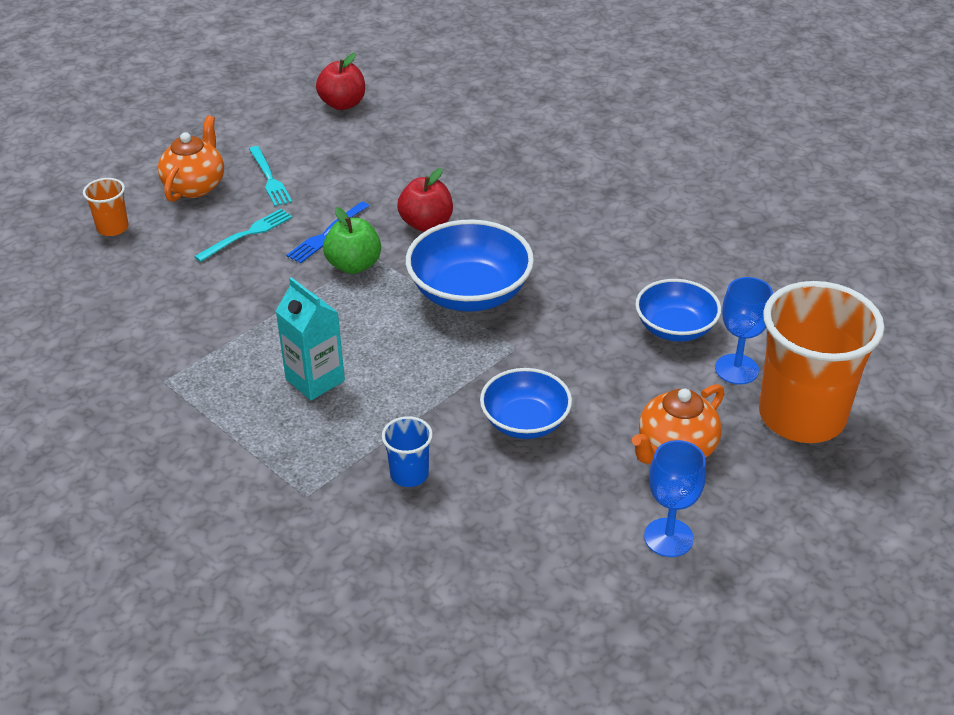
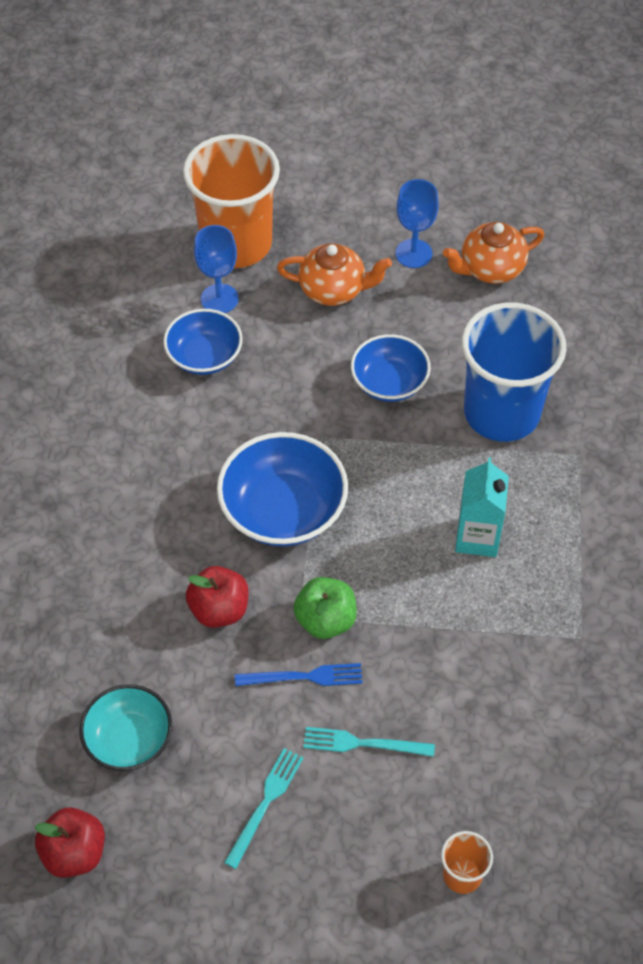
camera: 130 degrees left, 15 degrees up
(195, 186) = (336, 863): orange teapot -> orange teapot (490, 269)
(384, 149) = (129, 739): none -> turquoise bowl
(409, 474) = (501, 413): blue cup -> blue cup, size x2.34

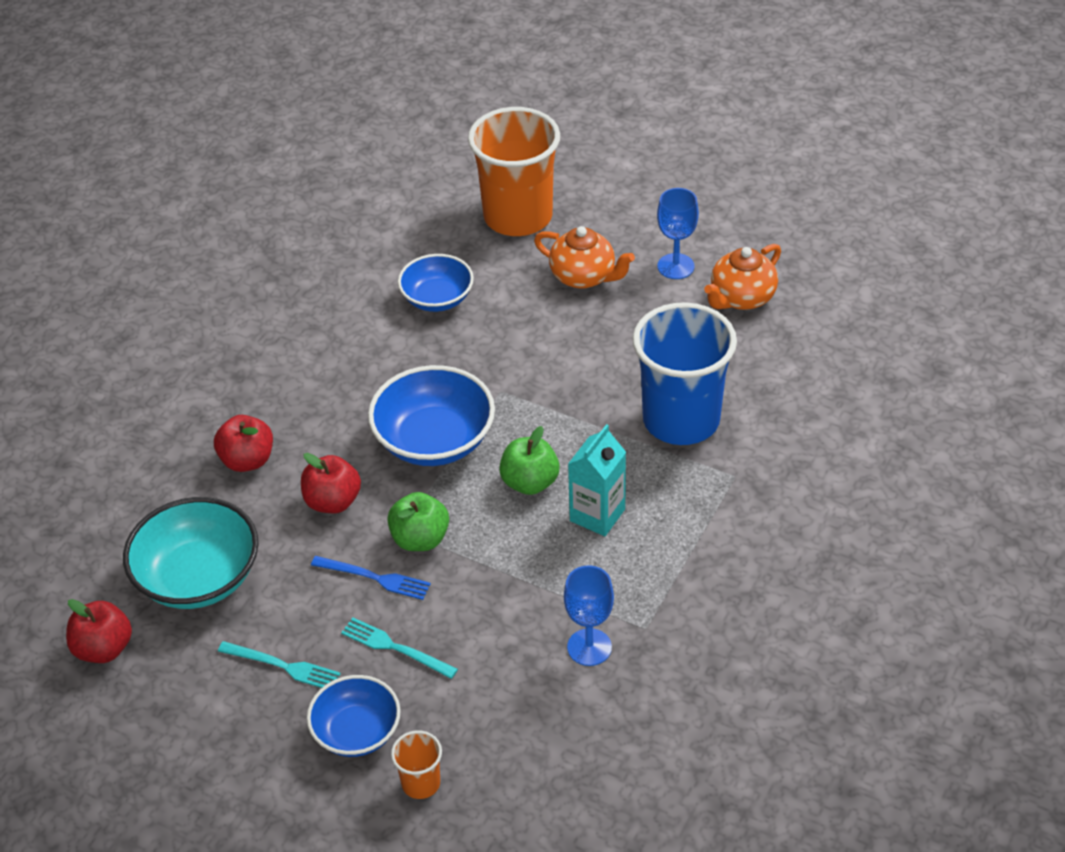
camera: 25 degrees right, 10 degrees down
(109, 594) = (247, 460): none -> red apple
(129, 739) = (198, 577): turquoise bowl -> turquoise bowl, size x1.54
(219, 299) = (477, 256): blue goblet -> blue goblet (589, 647)
(265, 803) = (283, 666): turquoise fork -> turquoise fork turned 60 degrees clockwise
(389, 382) = (590, 365): blue bowl -> blue bowl (357, 731)
(397, 524) = (530, 482): none -> green apple
(490, 269) = (741, 298): orange teapot -> orange teapot turned 45 degrees counterclockwise

